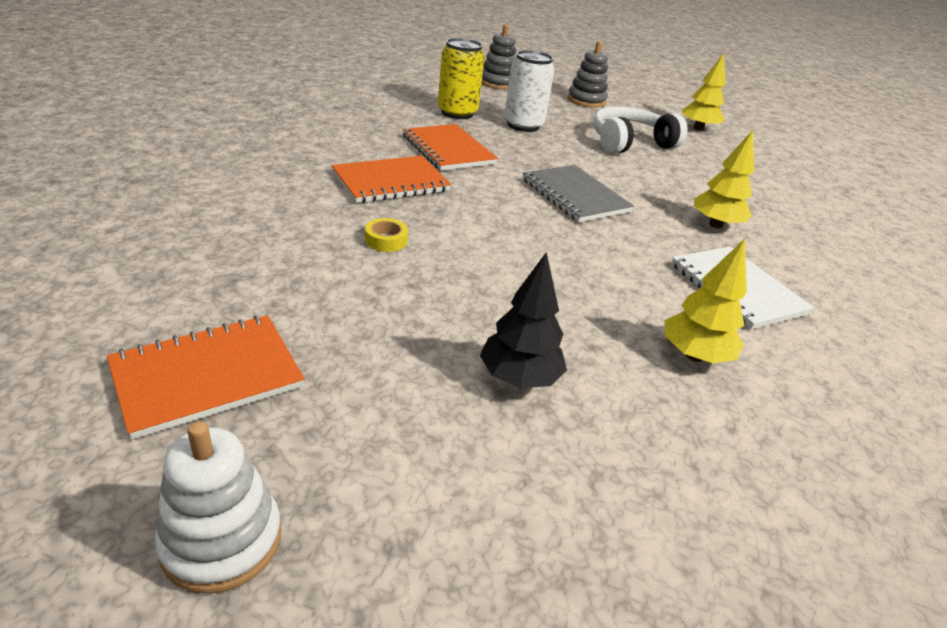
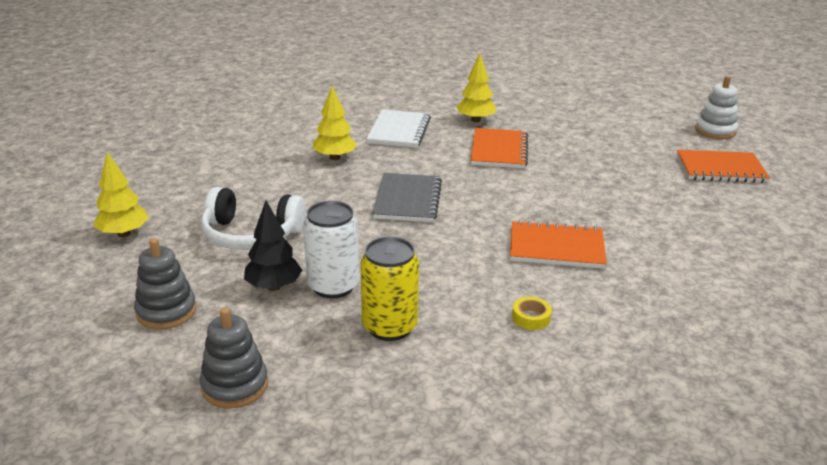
camera: 140 degrees left, 5 degrees down
(386, 240) = (594, 204): yellow tape -> yellow tape (531, 318)
(448, 150) = (466, 271): orange notebook -> orange notebook (499, 150)
(519, 378) = (572, 135): black tree -> black tree (274, 286)

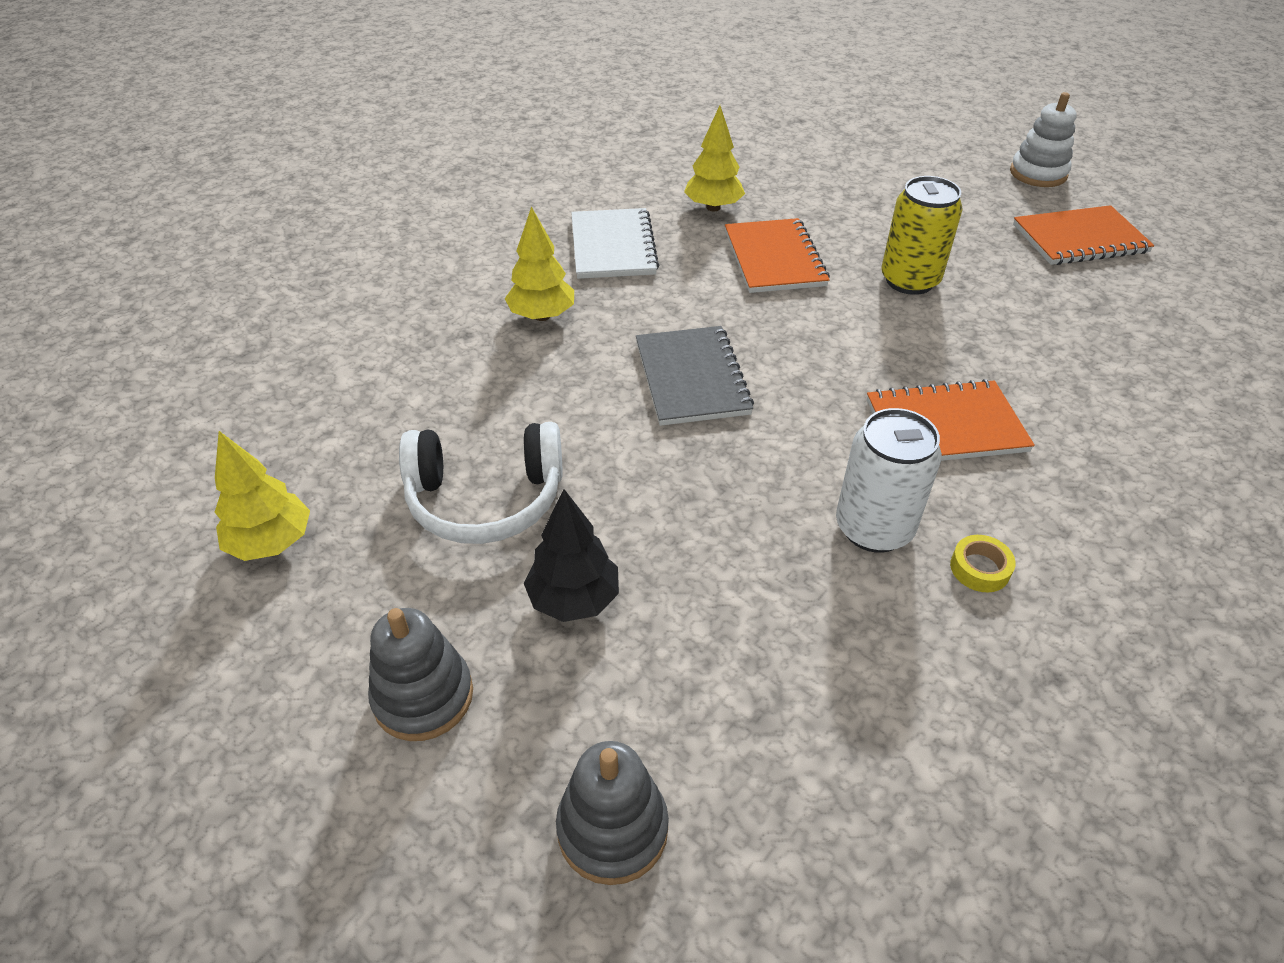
camera: 15 degrees left, 15 degrees up
(333, 286) = (665, 576): white can -> white can (874, 528)
(389, 327) = (790, 638): yellow can -> yellow can (909, 280)

